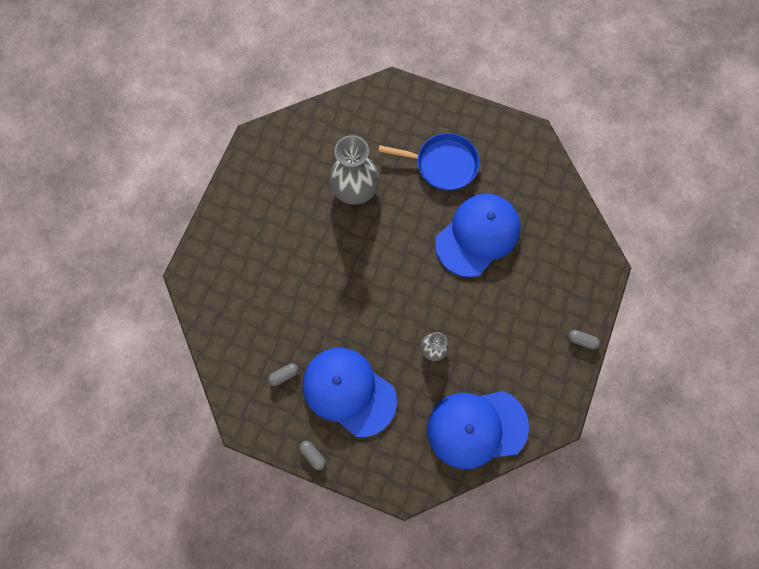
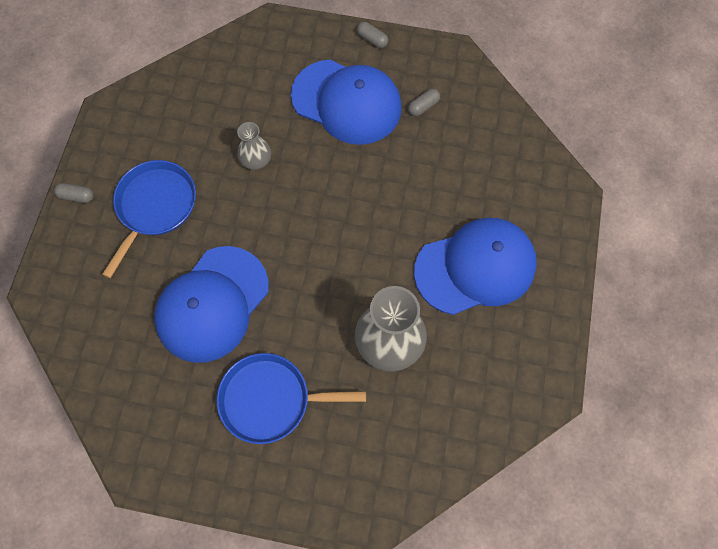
camera: 170 degrees right, 5 degrees down
(476, 428) = (199, 89): blue cap -> blue cap (475, 267)
(518, 320) = (155, 206): none -> blue pan

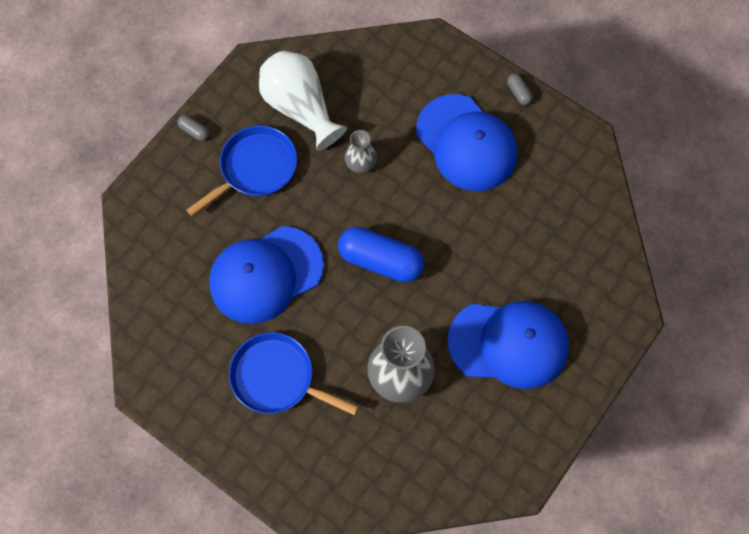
camera: 25 degrees right, 0 degrees up
(173, 133) = (300, 108): none -> white vase
(318, 242) = (380, 261): none -> blue capsule
(423, 106) = (534, 176): grey capsule -> none

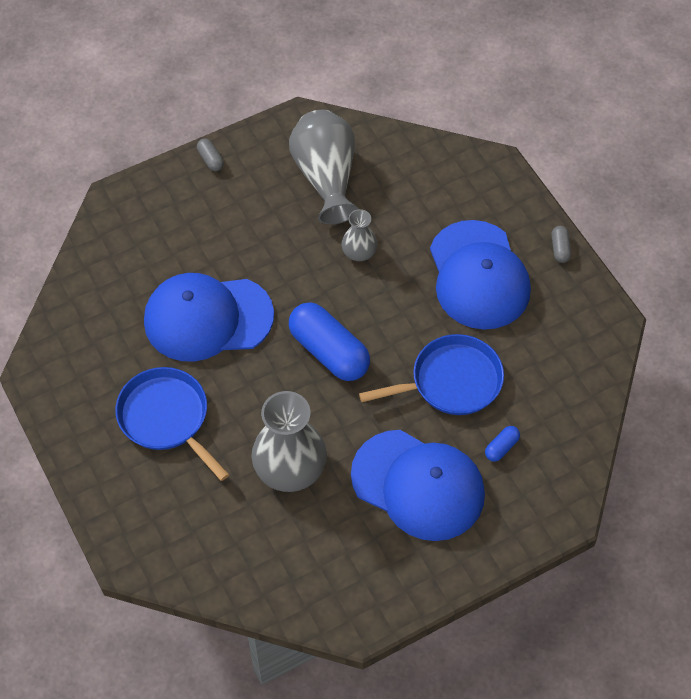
camera: 25 degrees right, 10 degrees down
(255, 168) = (251, 216): blue pan -> blue pan (451, 381)
(300, 108) = (326, 178): white vase -> grey vase
(557, 282) = (501, 447): none -> blue capsule

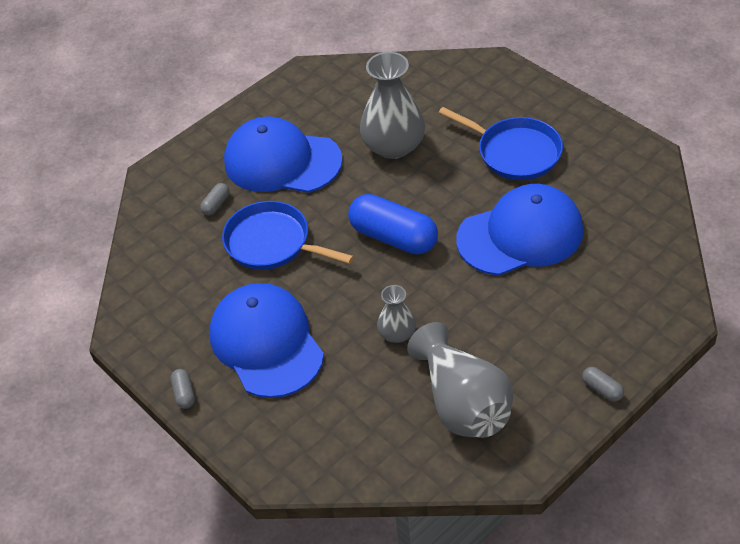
camera: 170 degrees right, 10 degrees down
(451, 381) = (272, 243): blue pan -> blue pan turned 60 degrees clockwise
(501, 447) = (216, 204): blue capsule -> grey capsule

